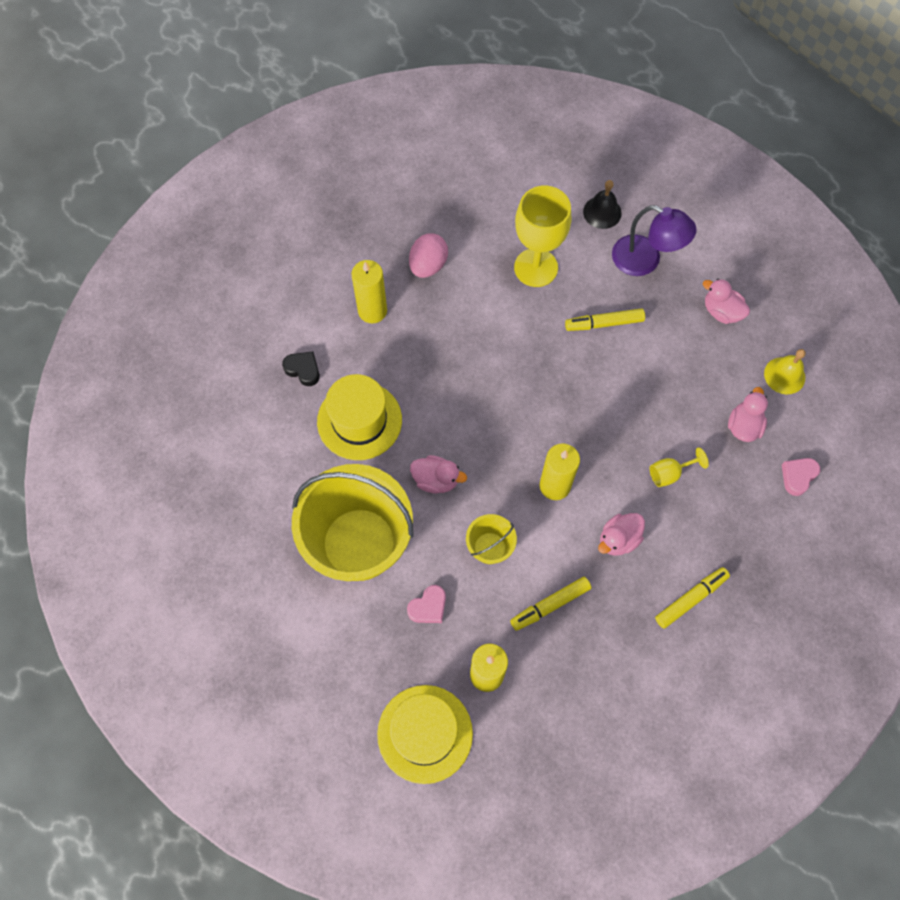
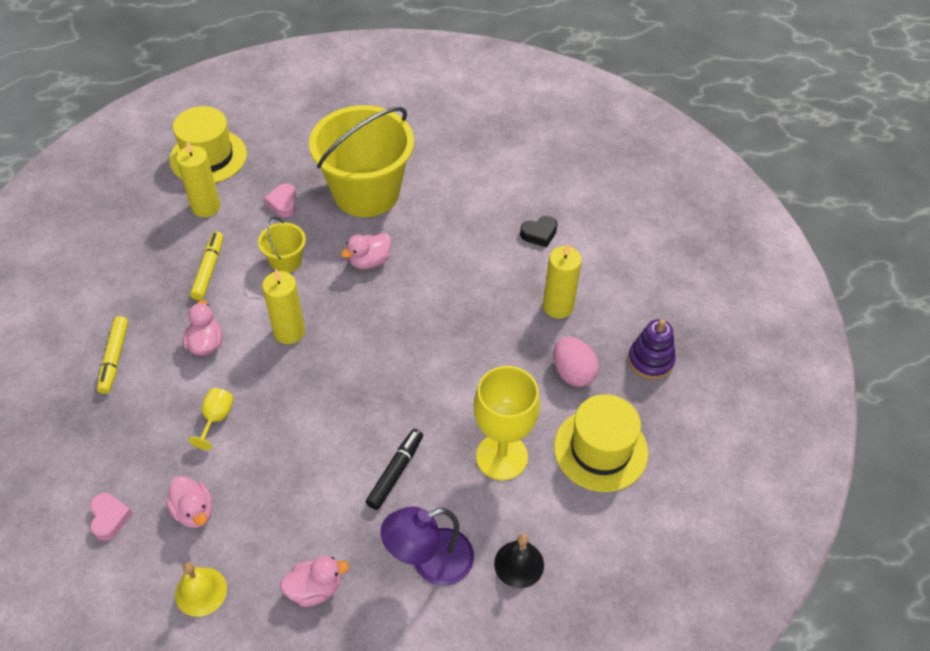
camera: 125 degrees right, 15 degrees down
(359, 420) = (463, 244): yellow hat -> yellow hat (600, 449)
(376, 224) = (650, 360): none -> purple stacking toy
(604, 323) = (395, 472): yellow marker -> black marker

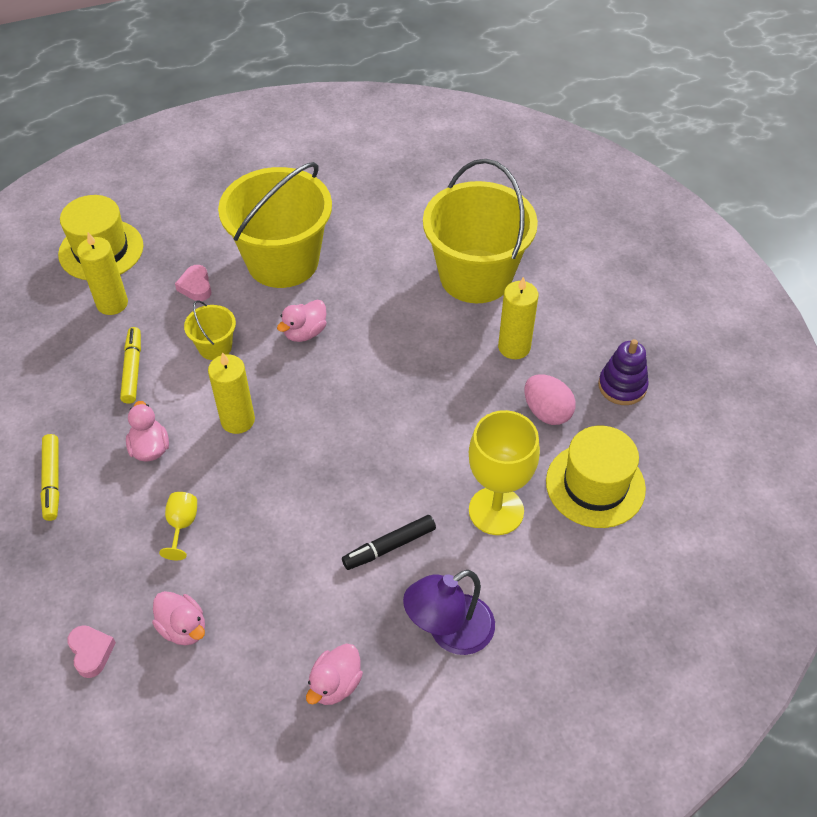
camera: 10 degrees left, 0 degrees up
(201, 591) = (213, 711): yellow bell -> none
(315, 589) = (335, 684): pink duck -> pink duck turned 150 degrees clockwise
(395, 472) = (389, 546): black marker -> black marker turned 135 degrees counterclockwise
(519, 564) = (542, 617): black bell -> none
(539, 234) = (475, 276): black heart -> yellow bucket

